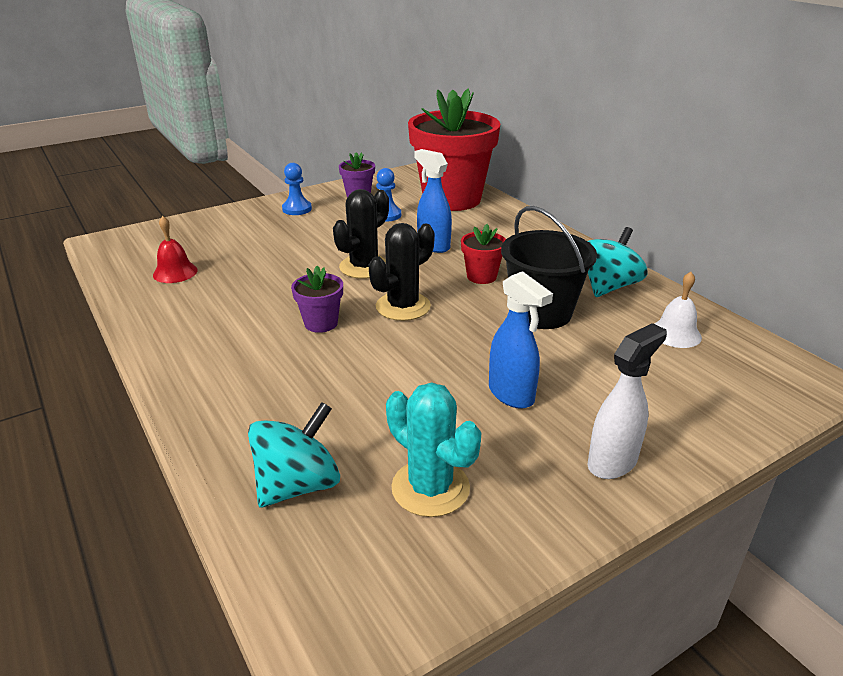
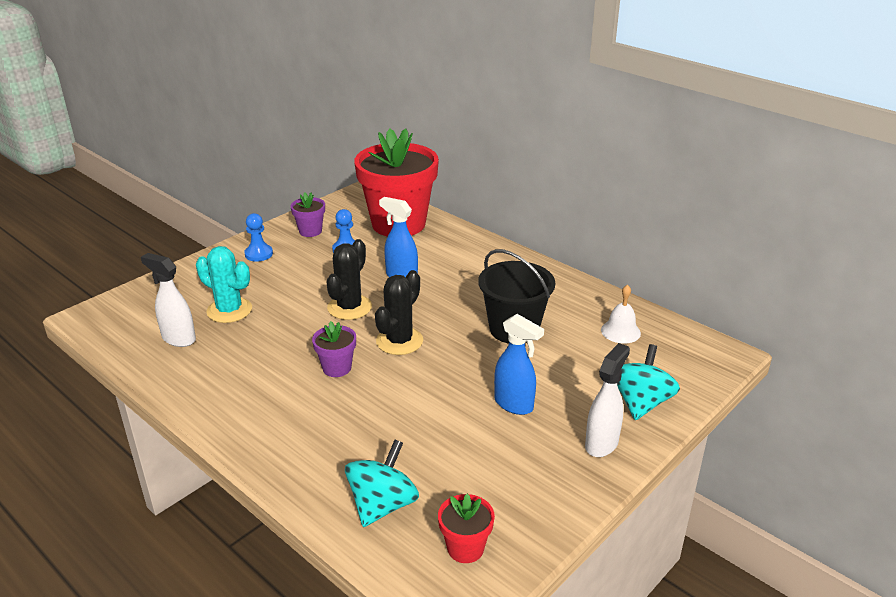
camera: 15 degrees left, 0 degrees up
(175, 272) = (178, 339): red bell -> white spray bottle
(430, 488) = (481, 488): turquoise cactus -> turquoise cactus (229, 310)
(481, 276) = (454, 302): red flower pot -> red flower pot (465, 548)
(608, 287) = (559, 296): turquoise spinning top -> turquoise spinning top (641, 403)

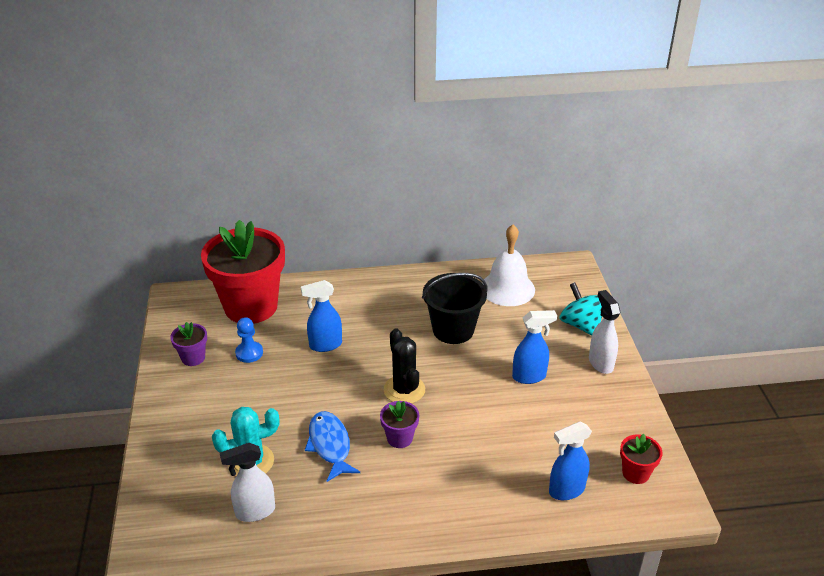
camera: 50 degrees left, 5 degrees up
(258, 254) = (187, 404): blue pawn -> none
(288, 337) = (330, 445): none -> blue fish
(349, 307) = (332, 392): black cactus -> none
(382, 505) = (566, 490): turquoise spinning top -> blue spray bottle
(620, 331) = (507, 288): white bell -> white bell, size x1.76

